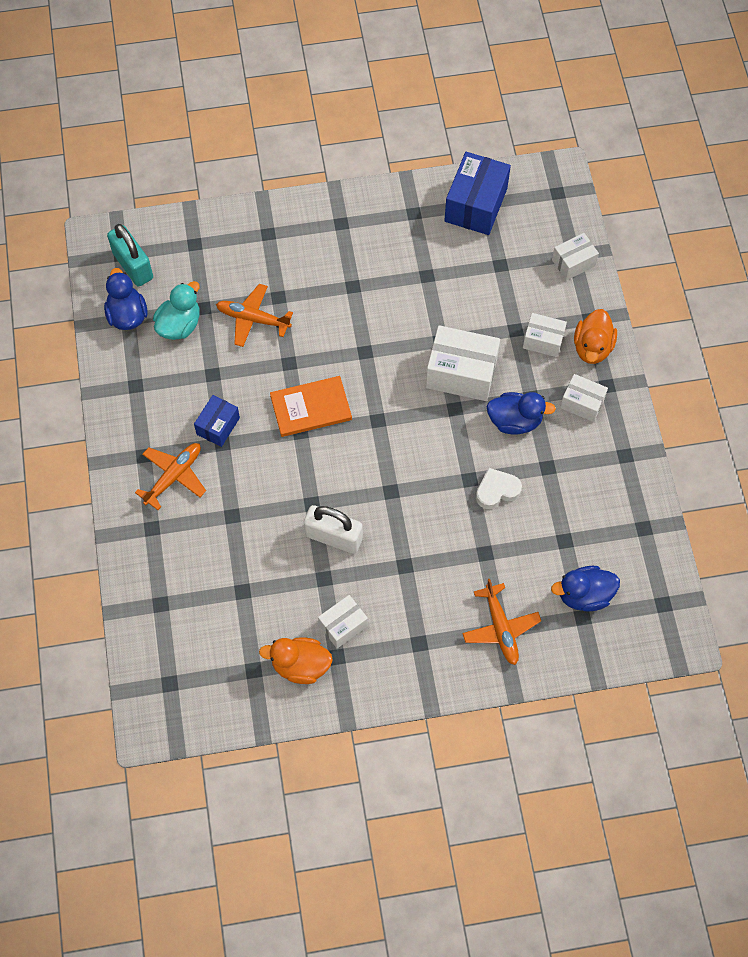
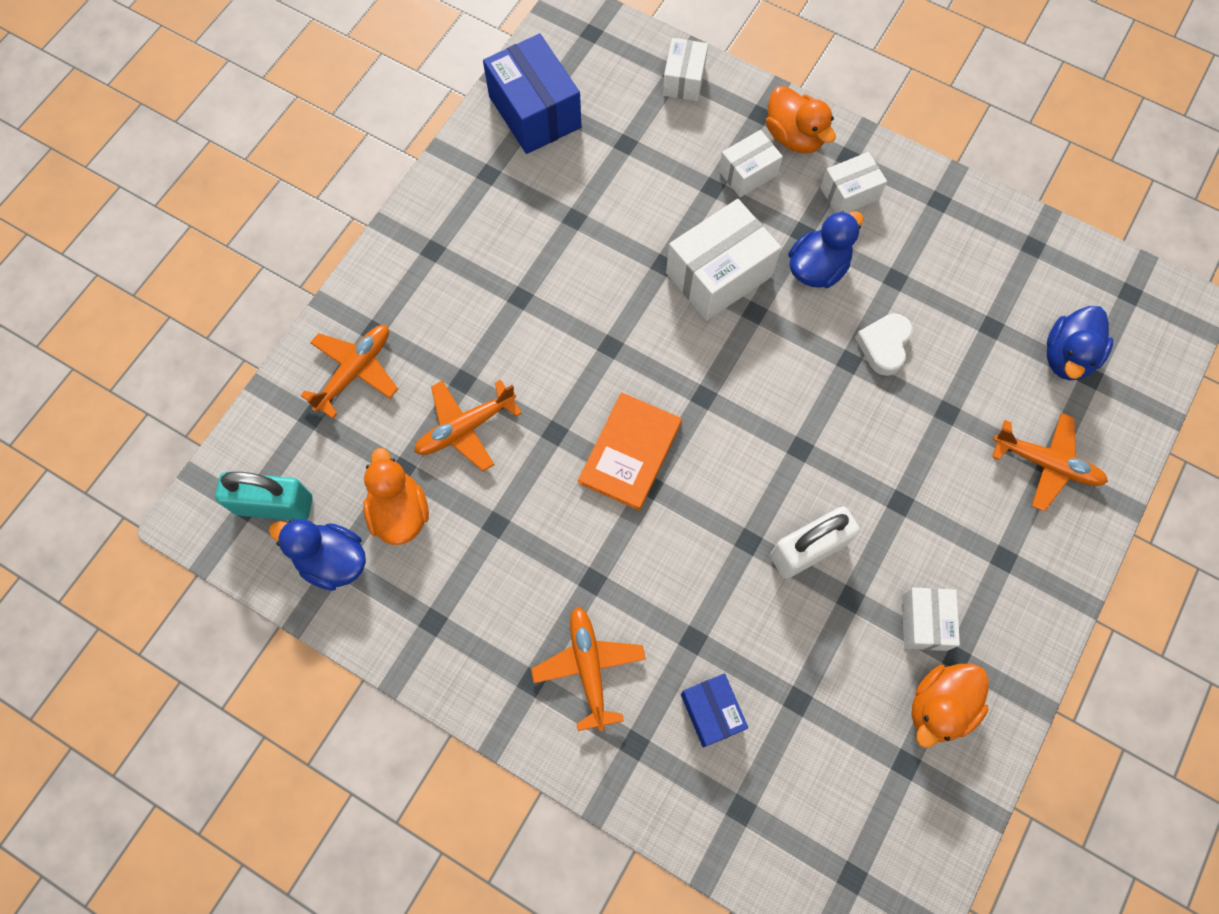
camera: 50 degrees left, 5 degrees up
(179, 325) = (400, 512): turquoise duck -> orange duck
(218, 426) = (567, 568): blue box -> blue box (711, 712)
(237, 243) = (355, 371): none -> orange plane

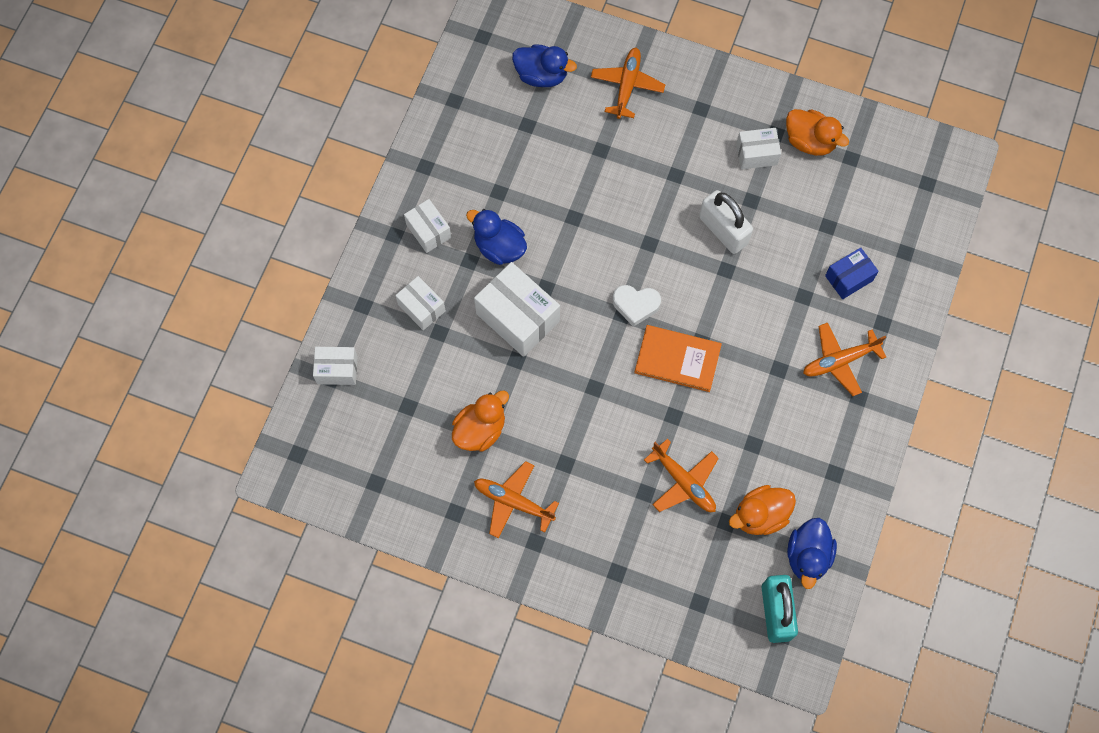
camera: 100 degrees left, 0 degrees up
(355, 371) = (654, 578): orange plane -> orange plane (513, 502)
(534, 112) = (387, 486): blue box -> none
(794, 137) = (381, 277): orange duck -> orange duck (480, 430)
(884, 346) = (556, 195): white heart -> white heart (635, 305)

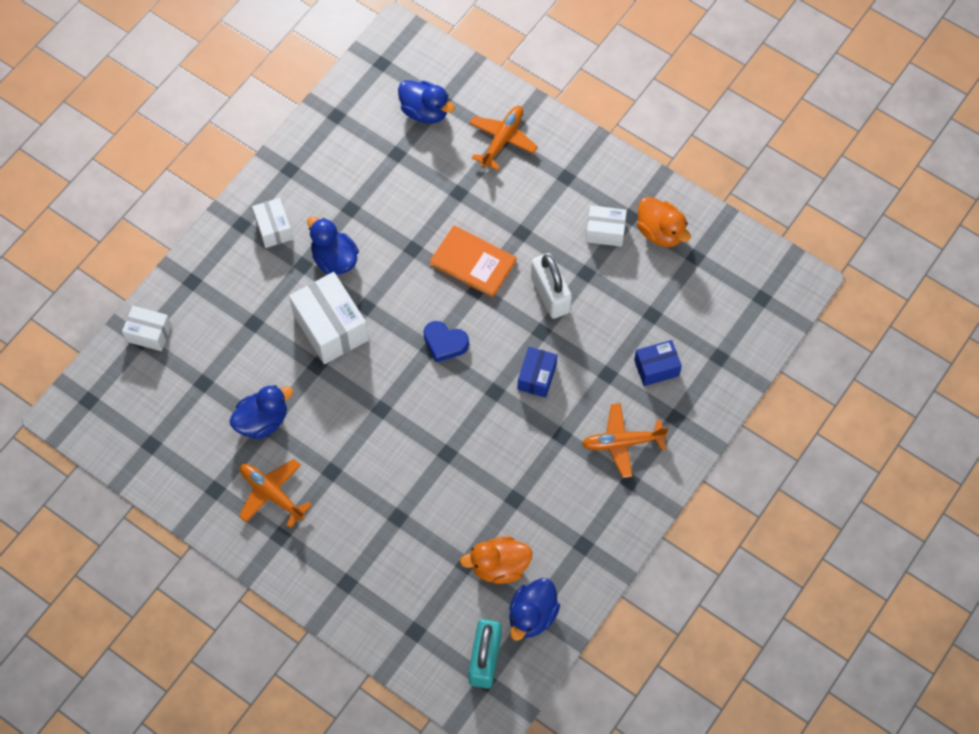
camera: 15 degrees right, 5 degrees down
(421, 307) = (244, 296): white box -> none
(480, 430) = (262, 421): orange duck -> blue duck
(635, 305) = (445, 343): white heart -> blue heart
(677, 359) = (468, 402): orange book -> orange book (473, 262)
(683, 482) = (437, 517): orange plane -> none
(736, 316) = (537, 377): none -> blue box

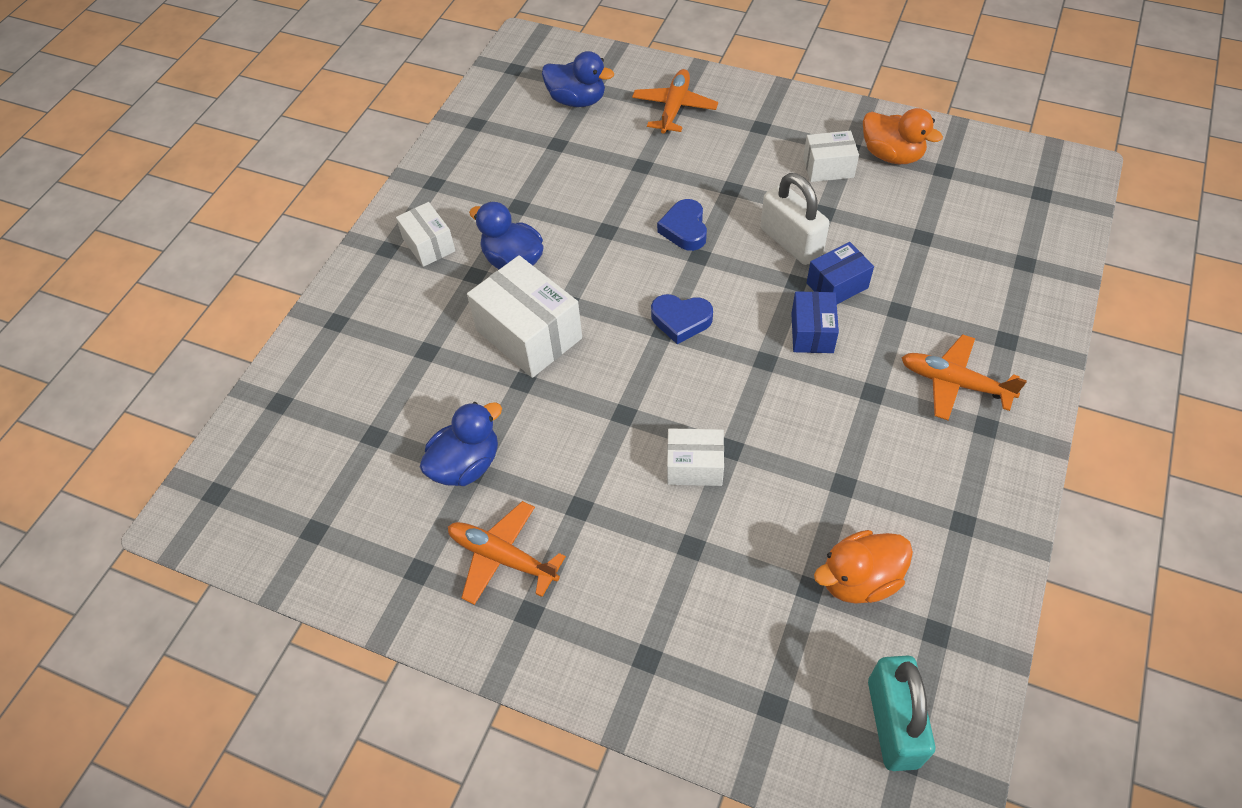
camera: 10 degrees left, 10 degrees down
(149, 333) = (289, 393): white box -> white box (694, 466)
(473, 262) = (684, 229): orange book -> blue heart
(532, 615) = (935, 638): blue duck -> none
(622, 443) = (954, 383): orange plane -> orange plane turned 45 degrees clockwise
(656, 368) = (955, 290): blue box -> blue box (837, 285)

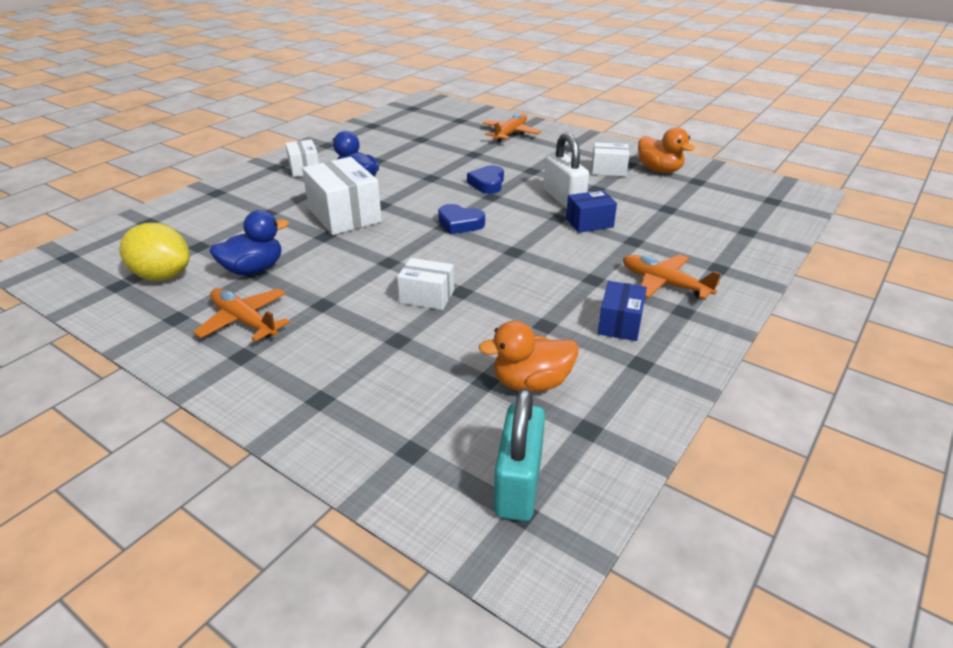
camera: 10 degrees right, 20 degrees down
(359, 502) = (162, 276): none -> yellow lemon
(577, 100) = (446, 124): blue duck -> none
(812, 333) = (558, 242): blue box -> blue box (620, 323)

